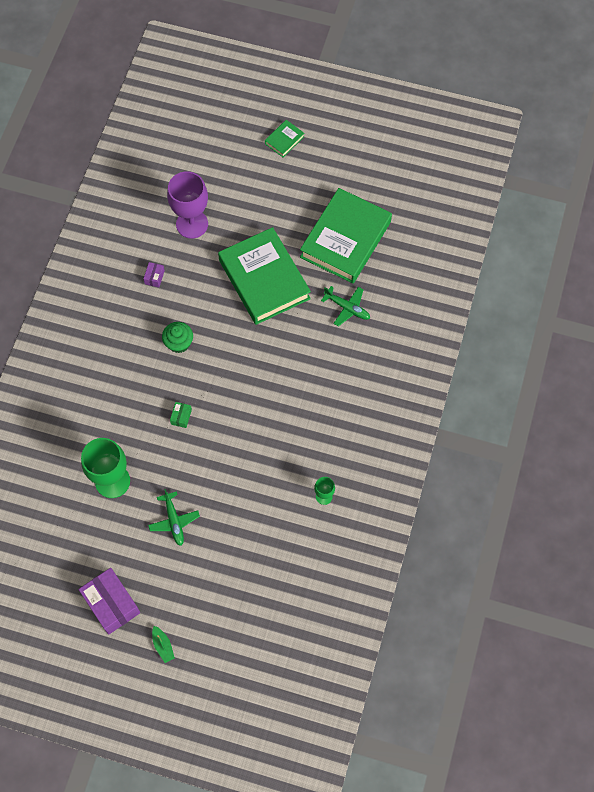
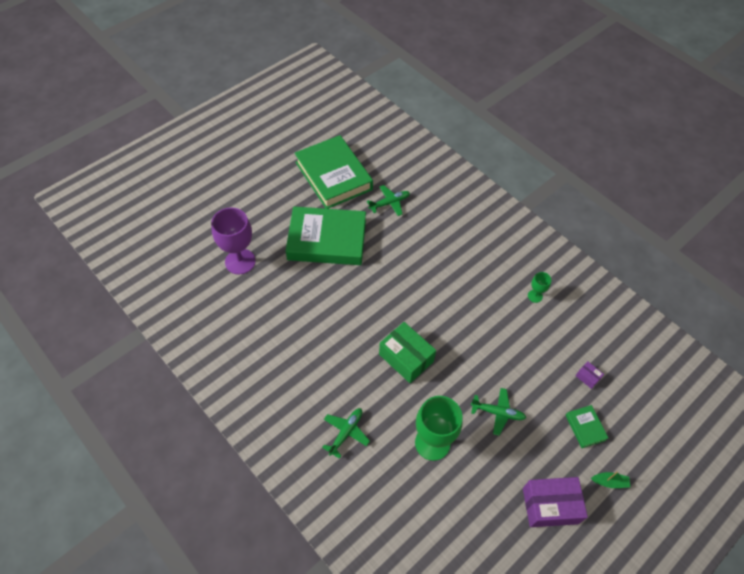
camera: 60 degrees left, 10 degrees down
(81, 408) = (346, 433): none -> green plane
(154, 277) = (265, 312): purple box -> purple box (587, 377)
(179, 343) = (338, 325): green cupcake -> none
(181, 417) = (406, 358): green box -> green box, size x2.24
(284, 140) = (221, 169): green book -> green book (585, 427)

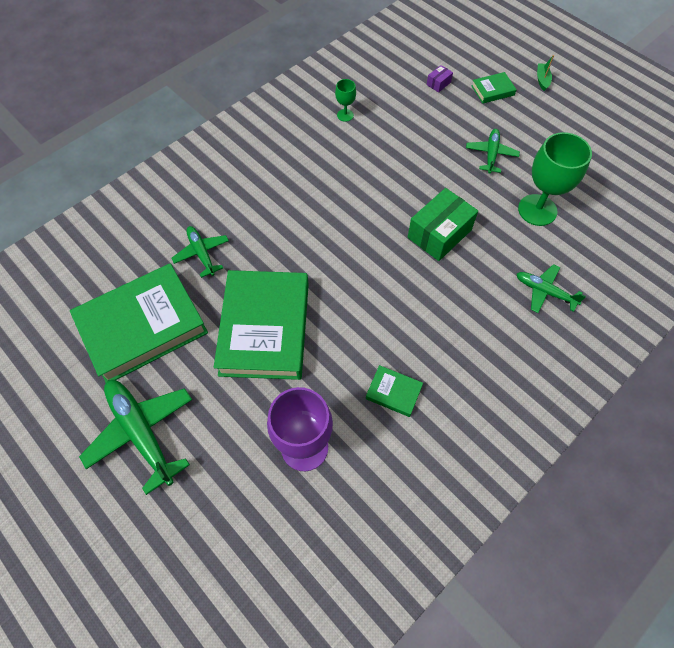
camera: 90 degrees left, 5 degrees up
(262, 181) = (142, 433): none -> green plane
(270, 314) = (393, 392): none -> green book
(550, 505) = (576, 122): purple box -> none

